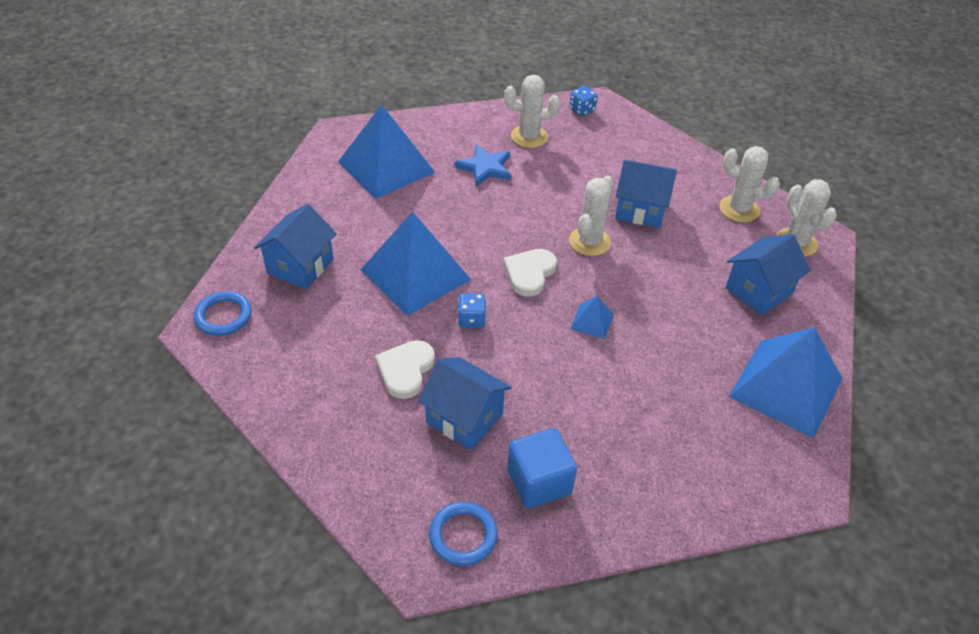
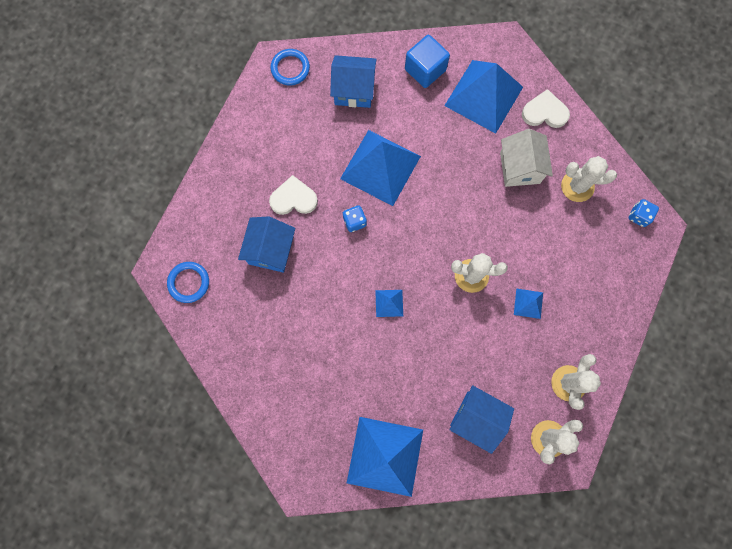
camera: 70 degrees right, 30 degrees up
(485, 167) = (519, 167): blue star -> white house
(529, 137) = (577, 186): white cactus -> white cactus turned 60 degrees counterclockwise
(529, 273) = (417, 244): white heart -> white heart (544, 112)
(539, 482) = (241, 313): blue cube -> blue cube (425, 70)
(640, 209) = (528, 303): blue house -> blue pyramid

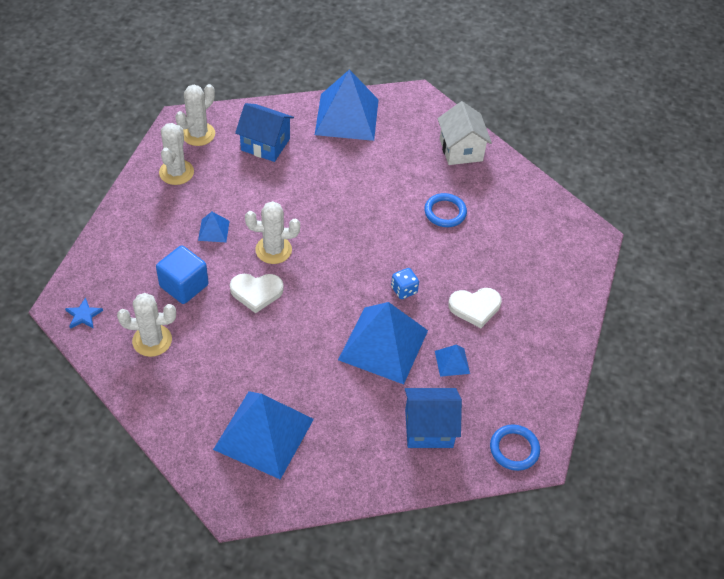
camera: 170 degrees right, 25 degrees down
(189, 282) = (562, 228): blue ring -> blue ring (445, 212)
(271, 250) = (487, 259): blue house -> none
(389, 303) = (357, 223): blue pyramid -> blue pyramid (452, 362)
(425, 70) = (341, 461): blue cube -> blue cube (184, 285)
(519, 167) = (219, 355): white house -> white house (461, 150)
(544, 112) = (186, 420): white heart -> white heart (256, 292)
(638, 216) = (83, 315): blue dice -> blue star

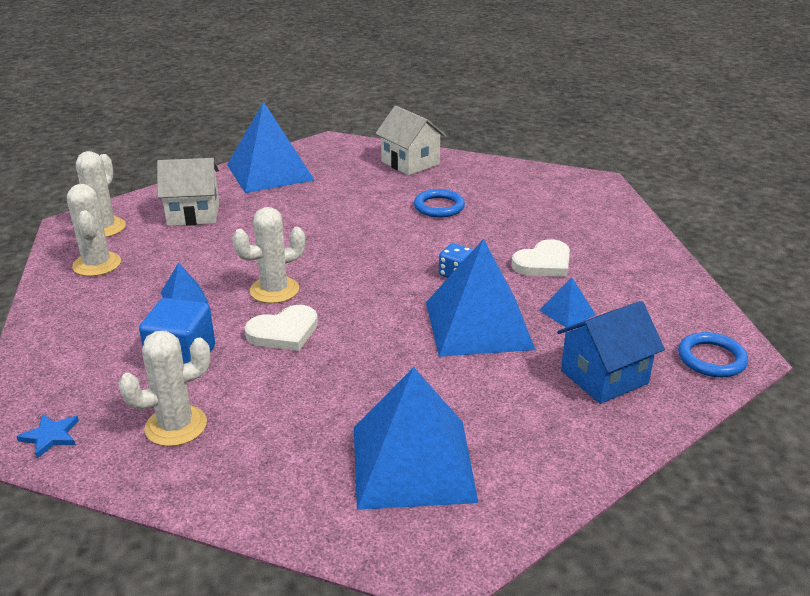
camera: 25 degrees left, 20 degrees down
(265, 144) = (193, 214): blue house -> white house

